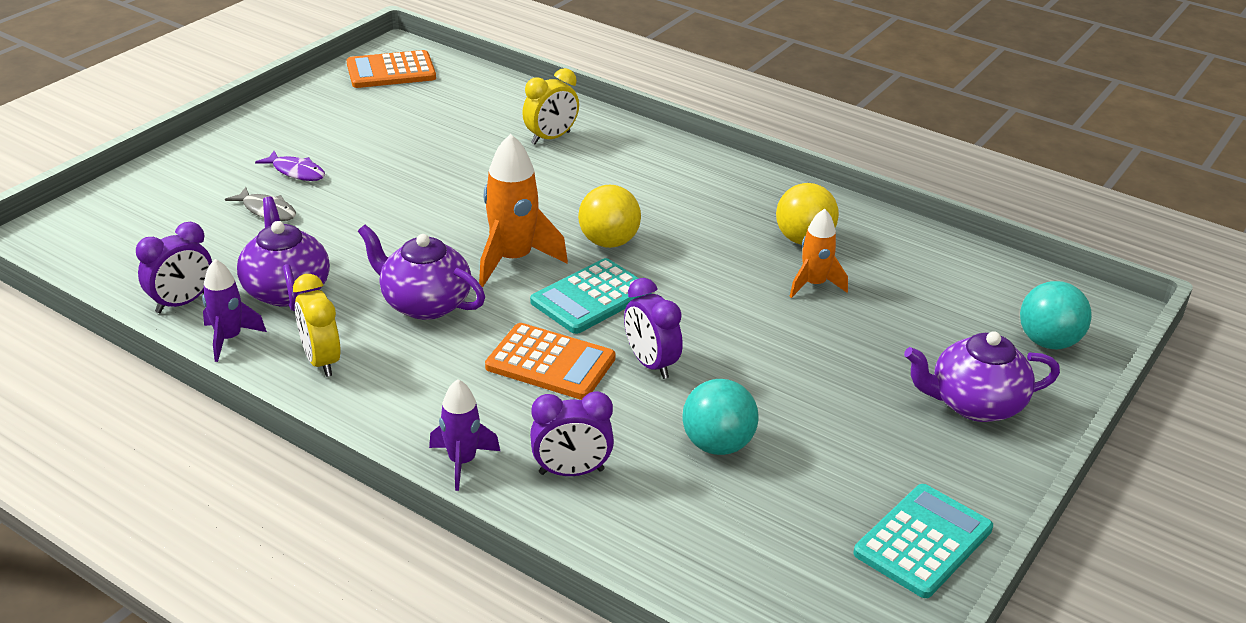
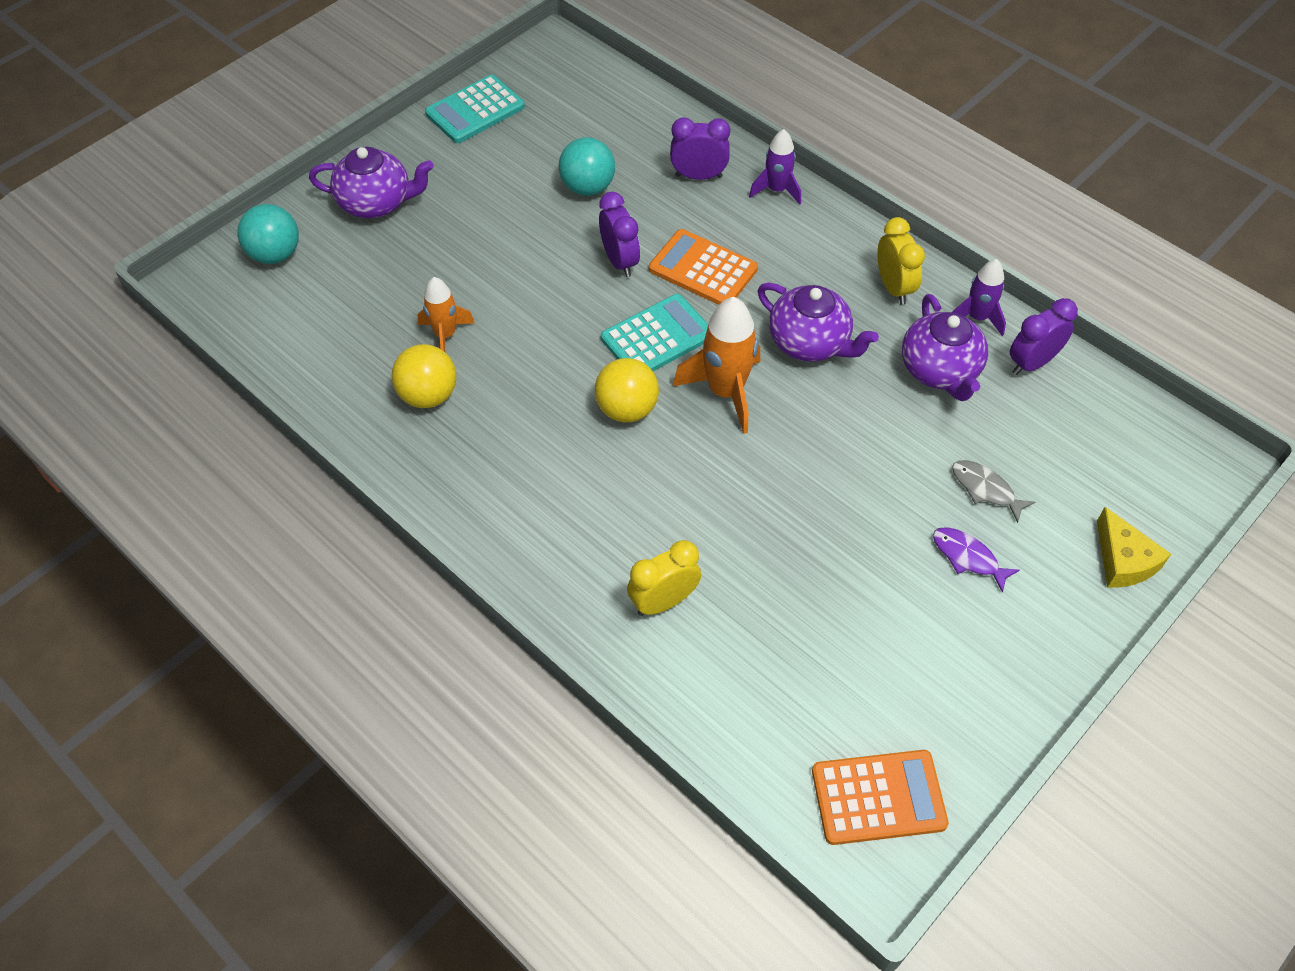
camera: 170 degrees left, 20 degrees up
(160, 177) = (1123, 560): none -> yellow cheese

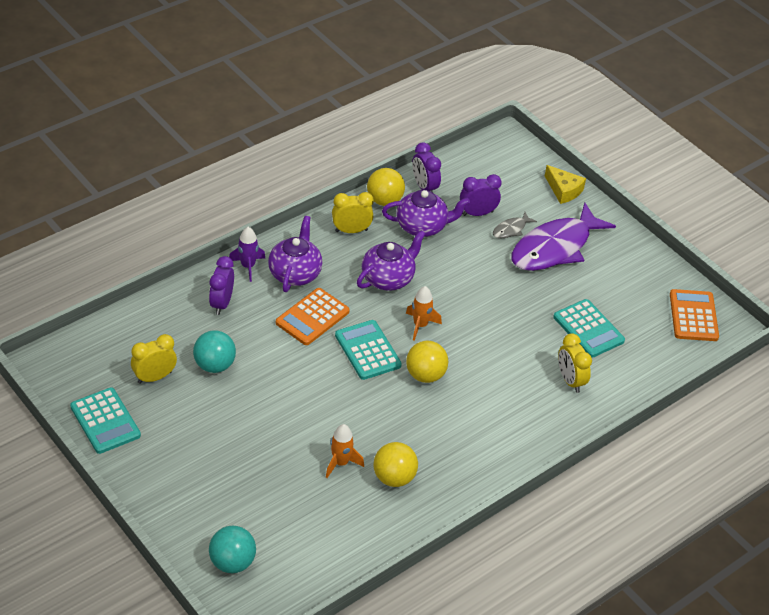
camera: 85 degrees left, 10 degrees down
(376, 203) = (193, 493): purple teapot -> purple teapot (295, 273)
(554, 138) = (154, 377): none -> yellow clock
(620, 261) = (294, 359): purple clock -> purple clock (477, 213)
(725, 392) = (420, 325): orange rocket -> orange rocket, size x0.62
(789, 622) = (588, 329): none -> turquoise calculator
(968, 557) = (555, 248): purple fish -> purple fish, size x2.40
(977, 317) = (384, 200): purple rocket -> yellow ball
(1123, 560) = (563, 190): yellow cheese -> yellow cheese turned 60 degrees clockwise

